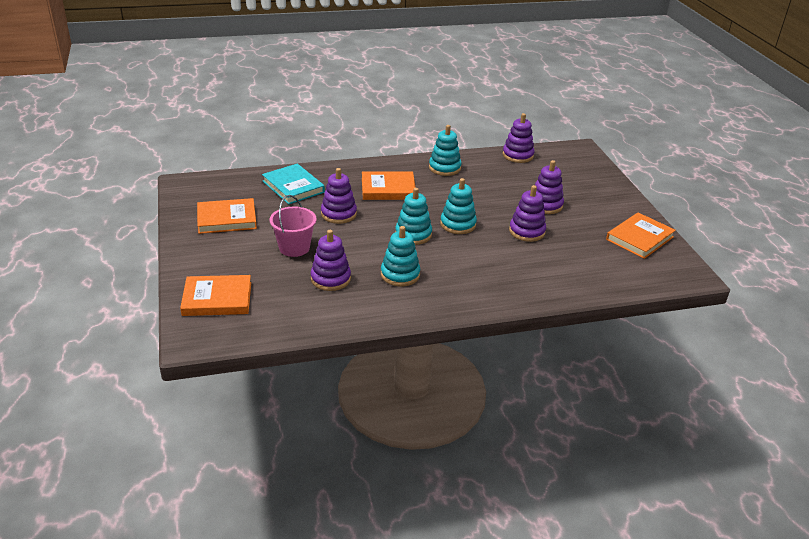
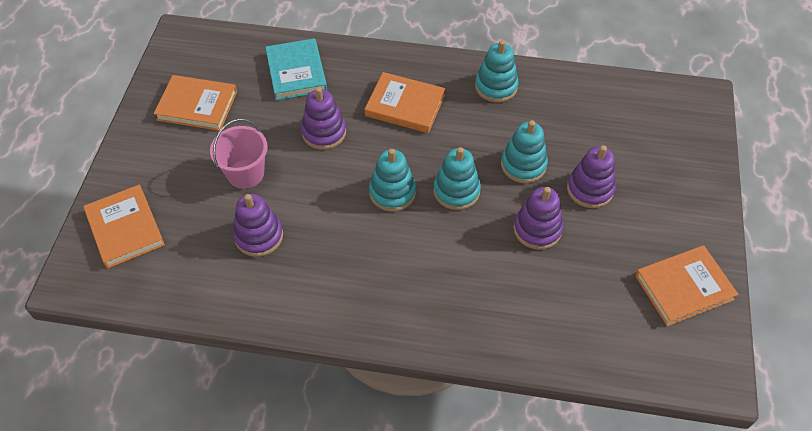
camera: 25 degrees right, 20 degrees up
(217, 299) = (125, 228): orange book -> orange book turned 45 degrees clockwise
(400, 274) = (340, 254): turquoise stacking toy -> turquoise stacking toy (523, 165)
(517, 155) = (606, 88): purple stacking toy -> none

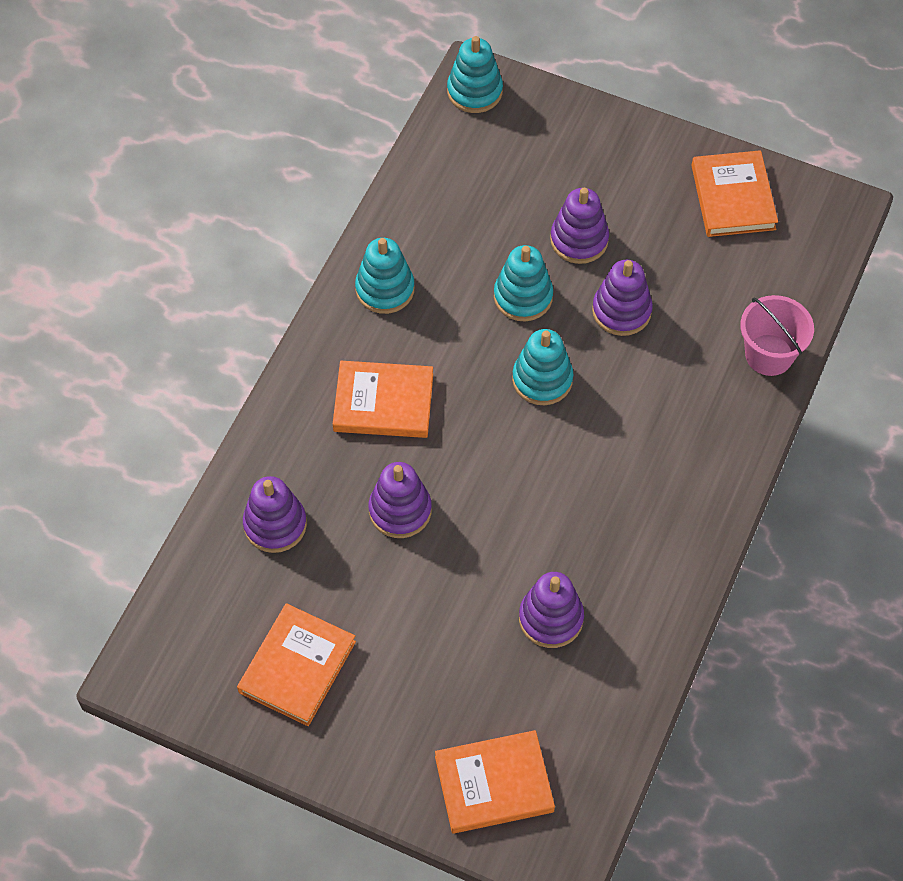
camera: 75 degrees left, 5 degrees up
(245, 173) = (443, 619): pink bucket -> pink bucket (769, 355)
(296, 72) = (275, 525): turquoise book -> purple stacking toy
(392, 192) = (524, 451): turquoise stacking toy -> turquoise stacking toy (474, 91)
(405, 105) = (383, 403): orange book -> orange book turned 60 degrees clockwise

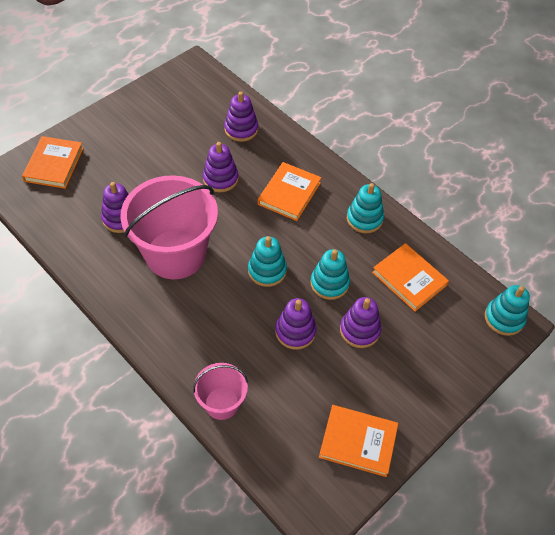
camera: 110 degrees right, 5 degrees down
(297, 667) = (162, 115): orange book -> orange book (409, 279)
(576, 510) = (175, 254): none -> pink bucket

